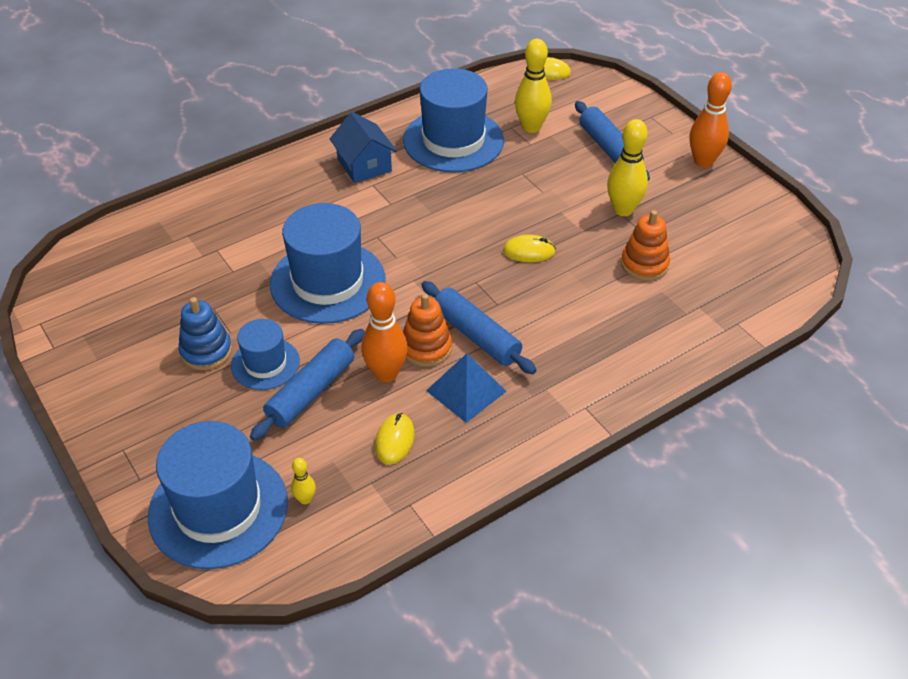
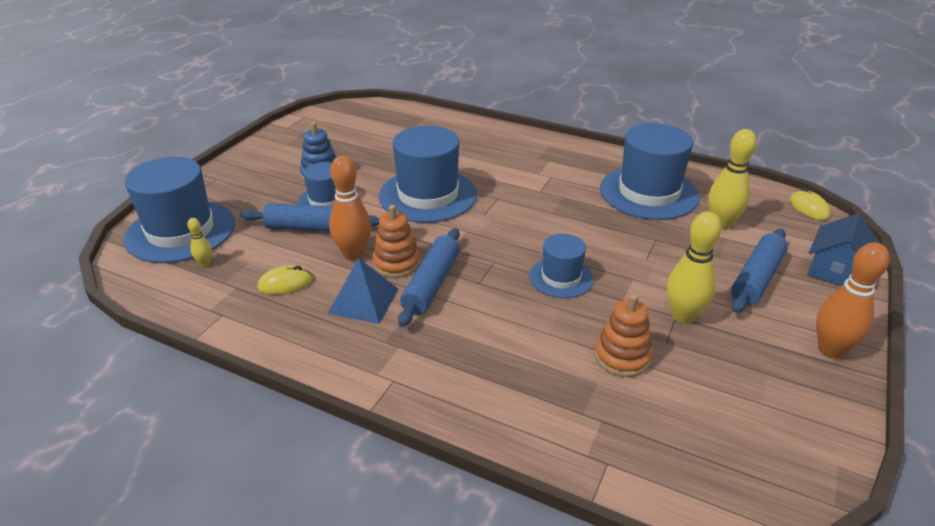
camera: 60 degrees right, 10 degrees down
(364, 165) = (568, 166): blue house -> blue house (835, 270)
(529, 251) = (561, 277): yellow mouse -> blue hat

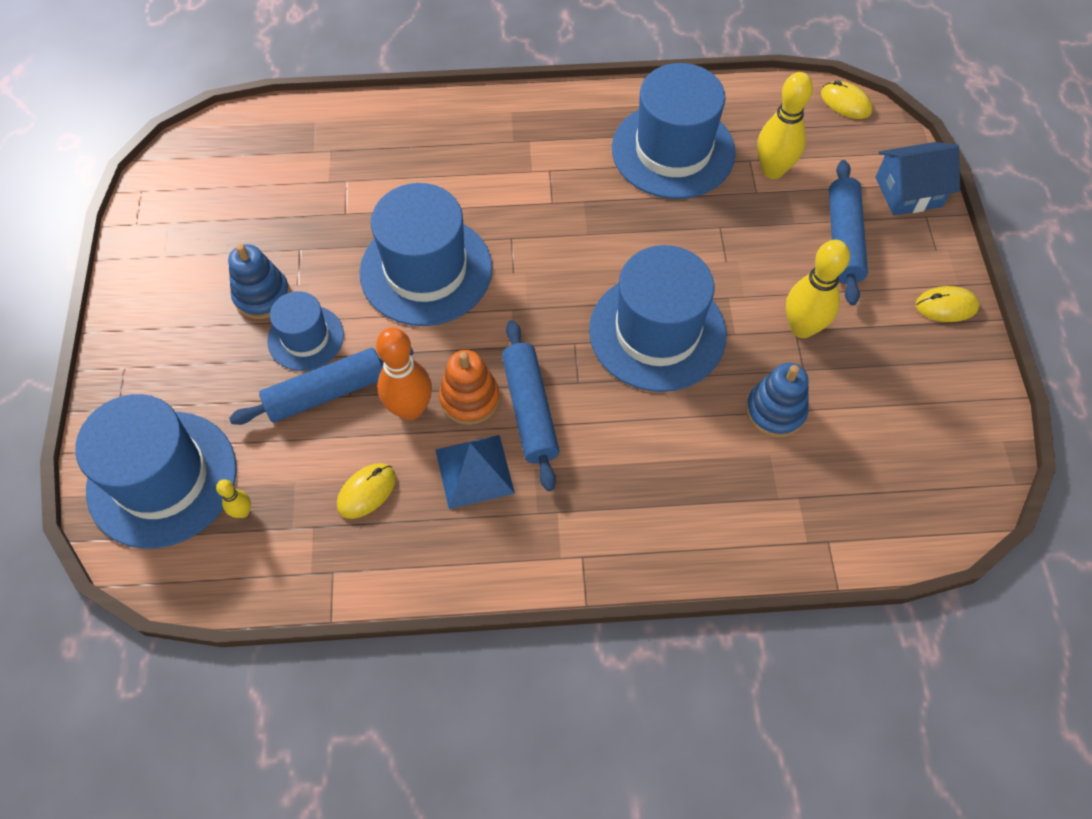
camera: 30 degrees left, 25 degrees up
(561, 277) = (657, 332): blue hat -> blue hat, size x1.81
(622, 357) = (775, 411): orange stacking toy -> blue stacking toy
(830, 350) = (946, 306): orange bowling pin -> yellow mouse
(835, 270) = (908, 192): blue house -> blue house turned 75 degrees clockwise

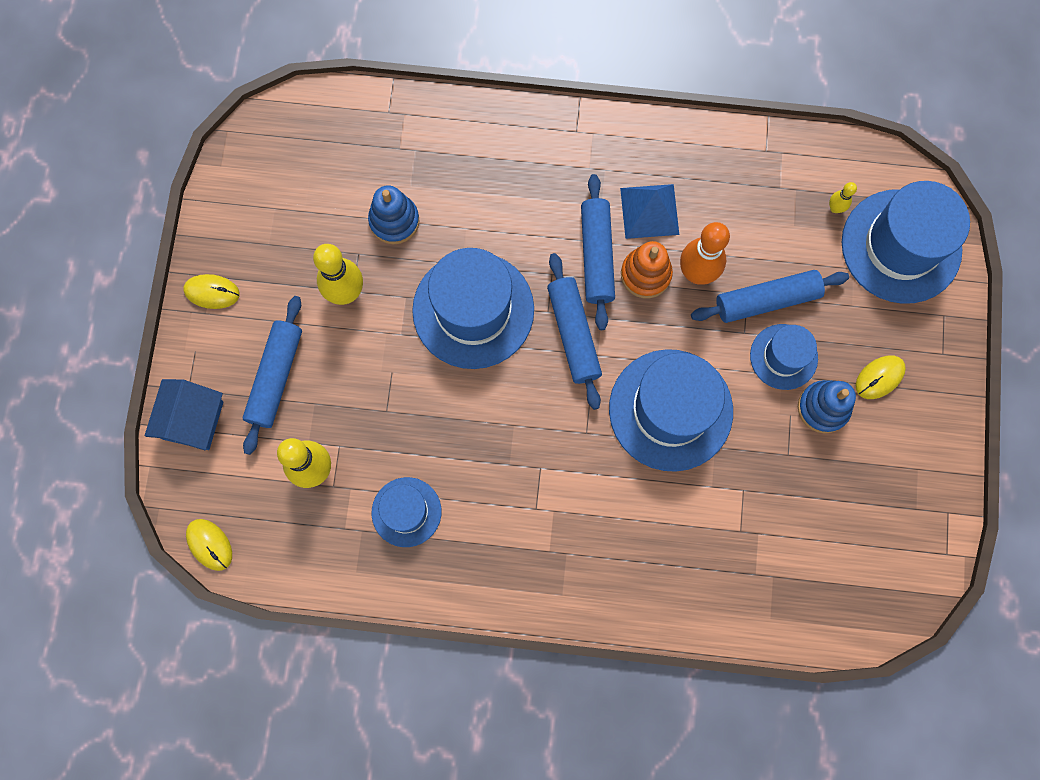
camera: 170 degrees left, 15 degrees up
(366, 491) = (737, 208): yellow mouse -> yellow mouse (879, 377)
(541, 325) = (573, 334): none -> blue rolling pin
(673, 150) = (406, 512): blue hat -> blue hat, size x0.55
(908, 192) = (193, 420): blue house -> blue house turned 75 degrees counterclockwise

